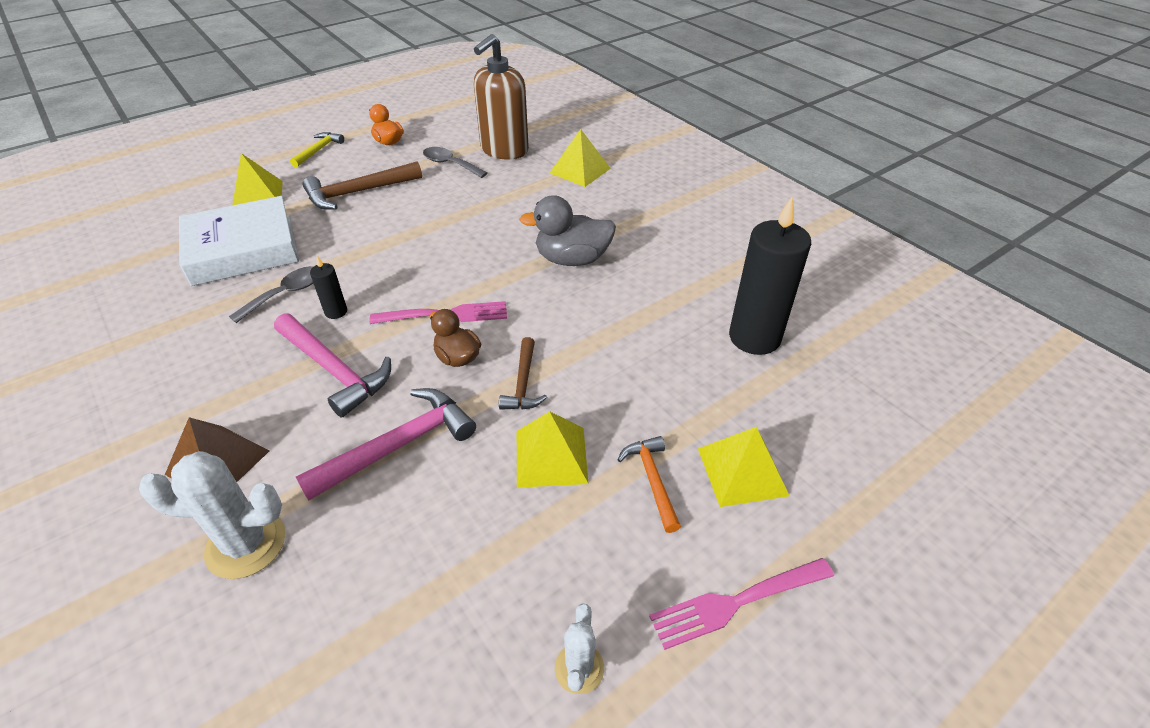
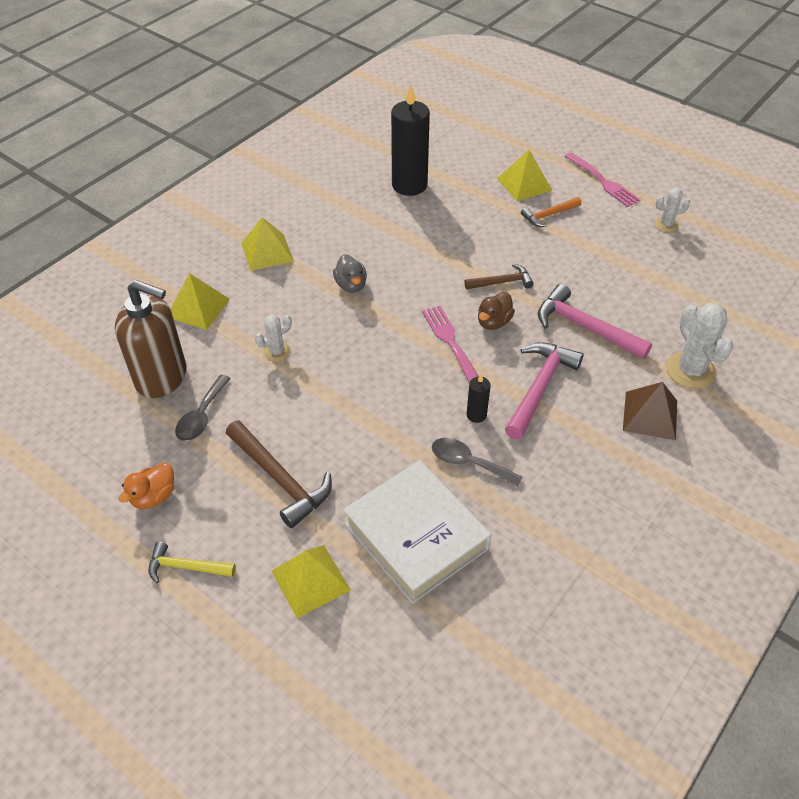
camera: 105 degrees left, 5 degrees up
(500, 204) = (277, 351): none -> white cactus
(551, 456) = (554, 257): yellow pyramid -> yellow pyramid (267, 252)
(572, 259) = (351, 285): grey duck -> grey duck, size x0.63

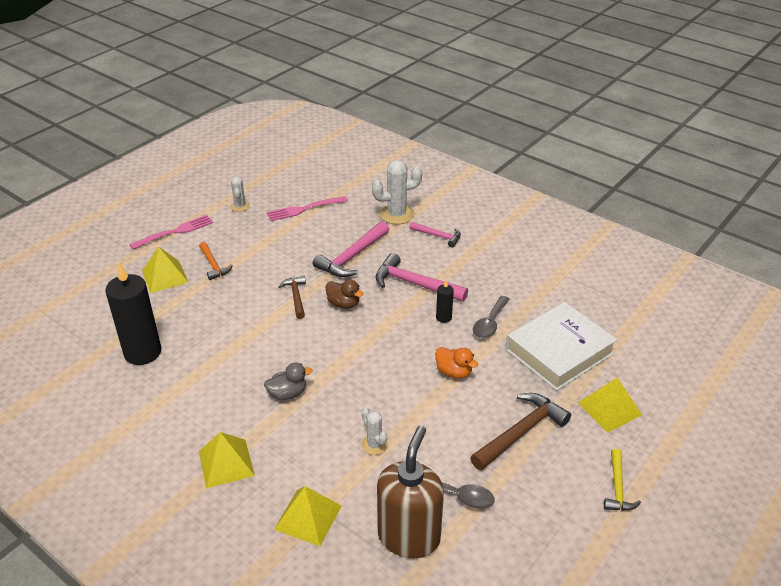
camera: 90 degrees left, 10 degrees down
(154, 496) = (553, 521): orange duck -> orange duck (454, 372)
(451, 343) = (367, 329): pink fork -> pink fork (305, 209)
(650, 415) = (438, 236): brown pyramid -> pink hammer

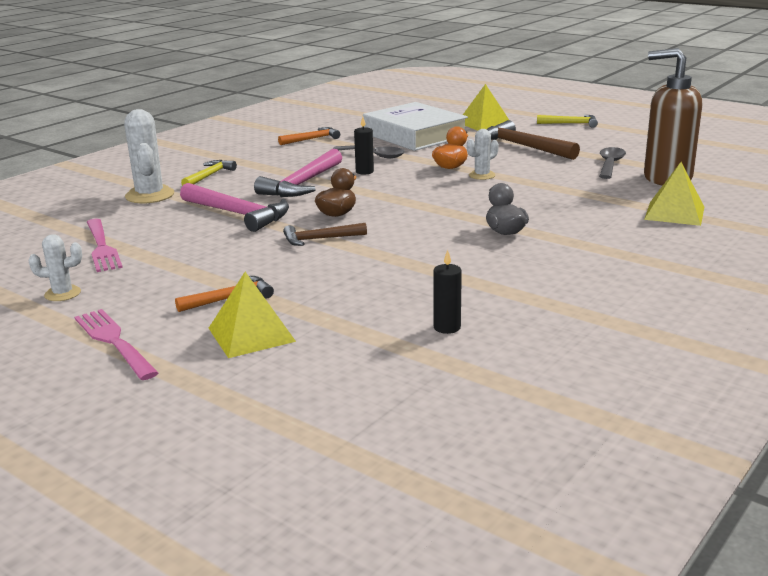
camera: 90 degrees left, 15 degrees down
(143, 352) = (447, 327): black candle -> black candle, size x0.45
(226, 463) = (629, 253): yellow pyramid -> none
(374, 445) = (565, 192): white cactus -> white cactus (482, 175)
(438, 236) = (209, 176): pink hammer -> yellow hammer
(540, 284) = (312, 139): none -> orange hammer

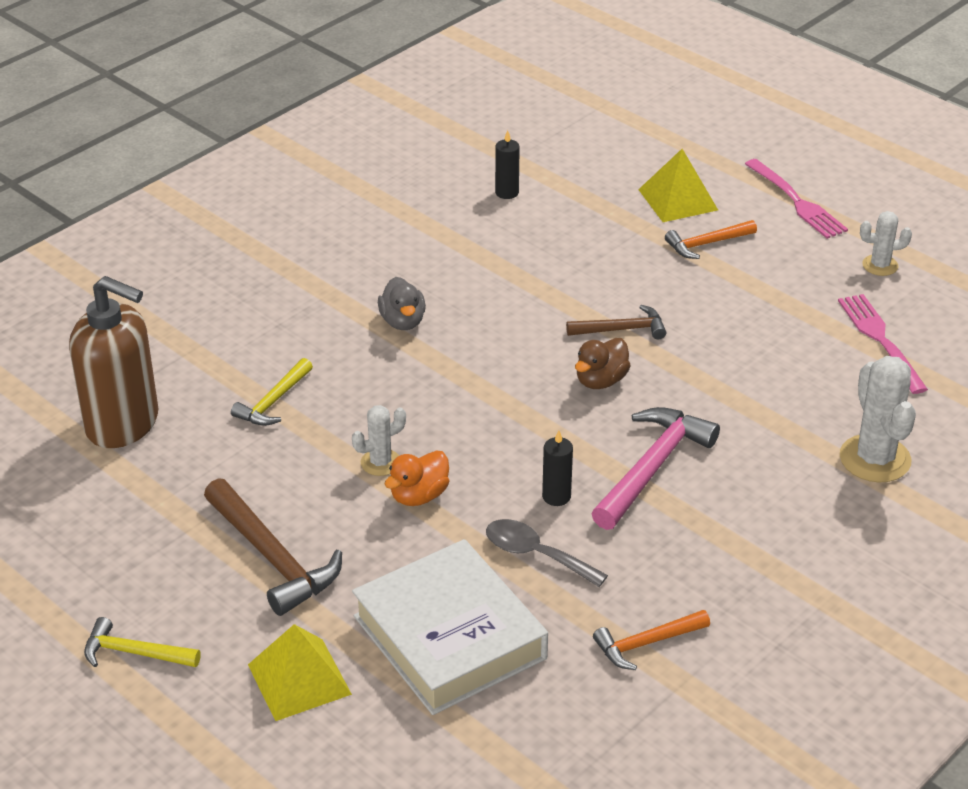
camera: 175 degrees left, 15 degrees up
(209, 176) = (804, 512): yellow hammer -> yellow hammer (274, 401)
(238, 214) = (732, 395): pink hammer -> none
(610, 164) = (173, 475): grey spoon -> none
(674, 213) = (182, 338): yellow pyramid -> none

